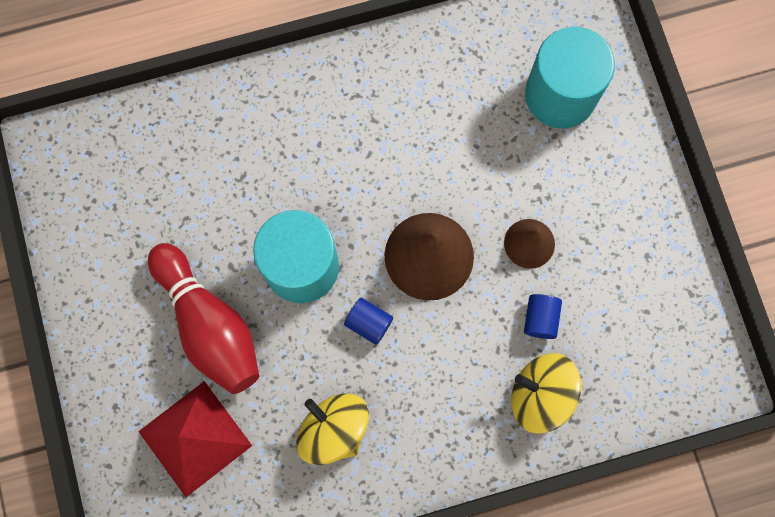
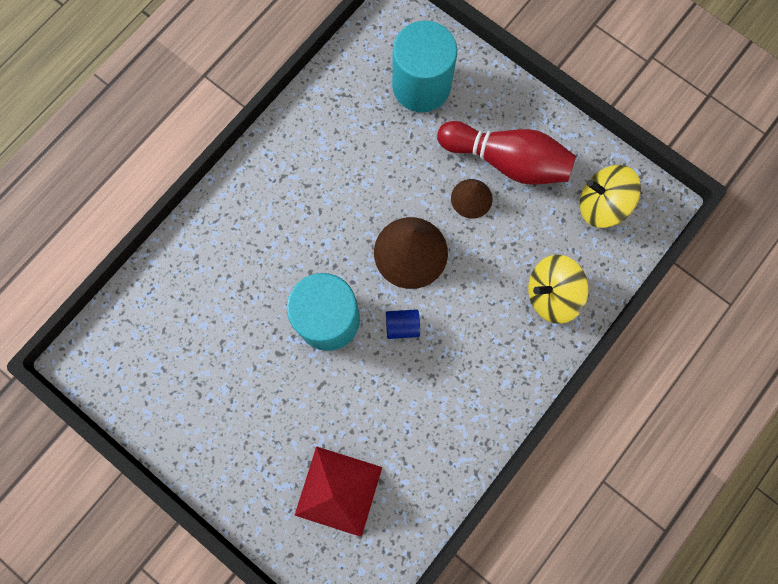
camera: 35 degrees left, 0 degrees up
(210, 325) = (292, 404): red bowling pin -> red bowling pin (506, 161)
(334, 429) = (430, 415): yellow spinning top -> yellow spinning top (601, 204)
(540, 319) = (514, 243): blue cylinder -> none

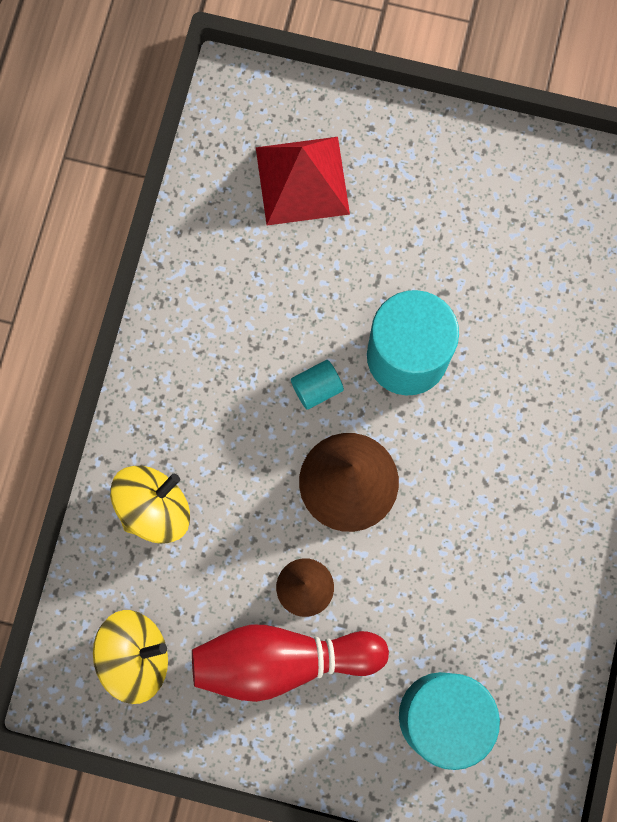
camera: 155 degrees right, 0 degrees up
(402, 326) = (317, 388): blue cylinder -> turquoise cylinder

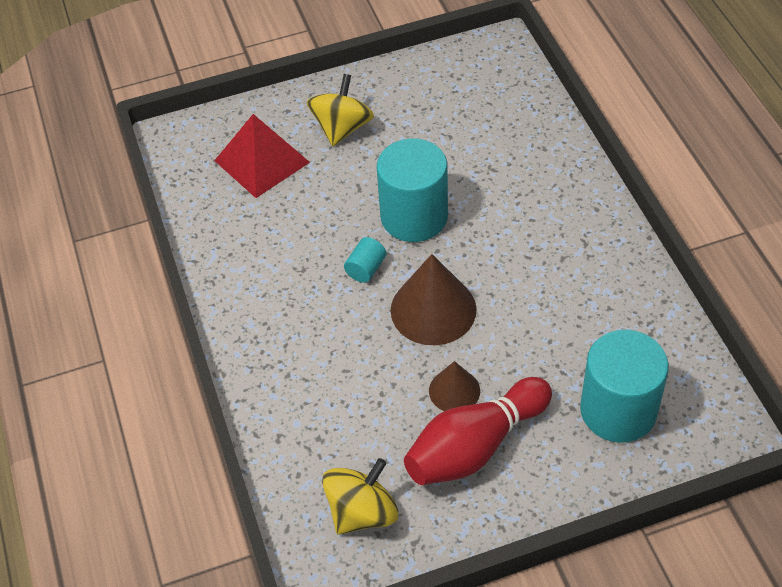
camera: 30 degrees left, 25 degrees down
(155, 508) = (303, 407): yellow spinning top -> yellow spinning top (342, 128)

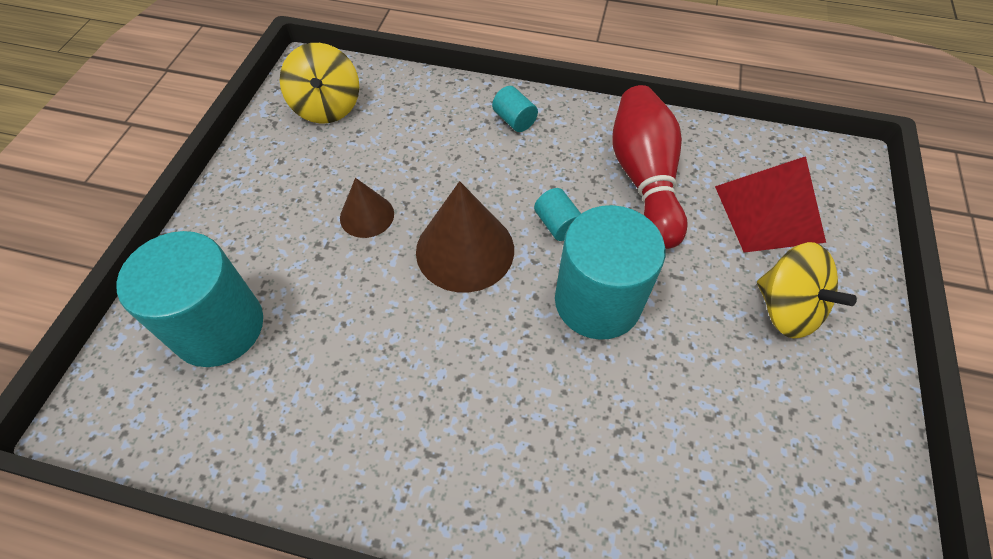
camera: 120 degrees right, 5 degrees up
(273, 354) = (514, 120): none -> turquoise cylinder
(475, 446) = (304, 199): red bowling pin -> red bowling pin (644, 179)

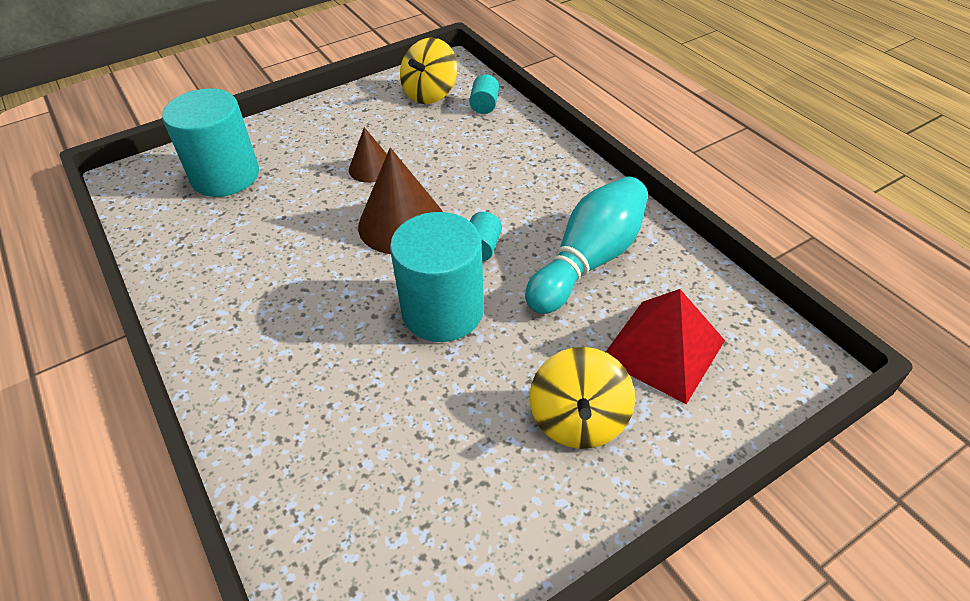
camera: 45 degrees right, 10 degrees down
(514, 120) = (542, 167): turquoise cylinder -> turquoise cylinder (484, 105)
(644, 179) = (588, 260): red bowling pin -> turquoise bowling pin

